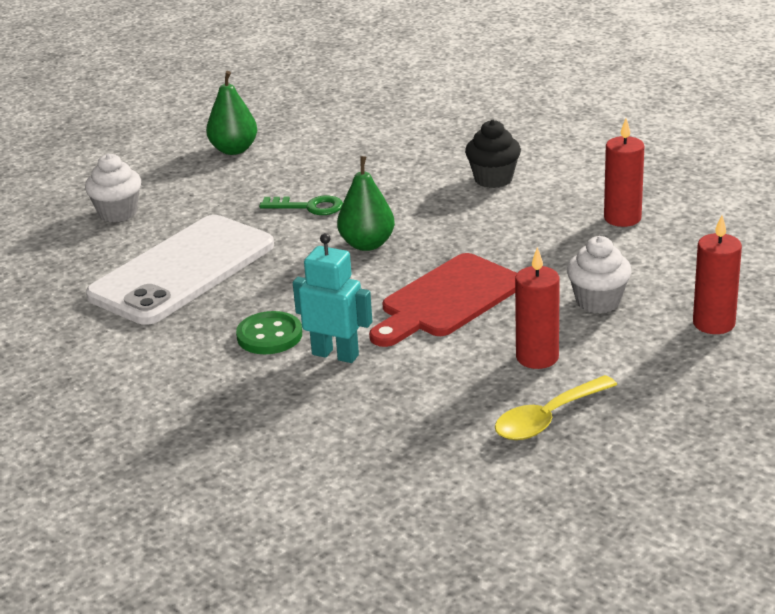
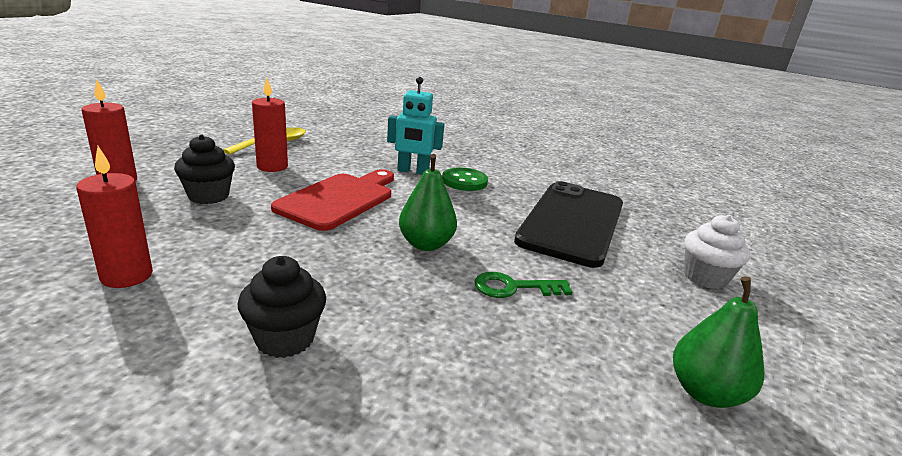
camera: 160 degrees right, 5 degrees down
(182, 270) = (572, 222): white phone -> black phone
(598, 302) = (208, 196): white cupcake -> black cupcake

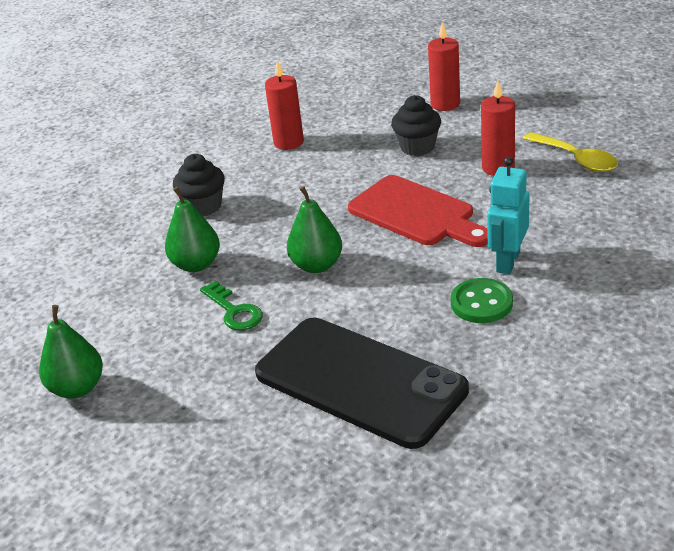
camera: 110 degrees right, 10 degrees up
(433, 326) = (196, 264): none -> green pear
(513, 287) = (234, 311): green key -> green key turned 135 degrees clockwise
(705, 277) = (217, 463): white cupcake -> none

